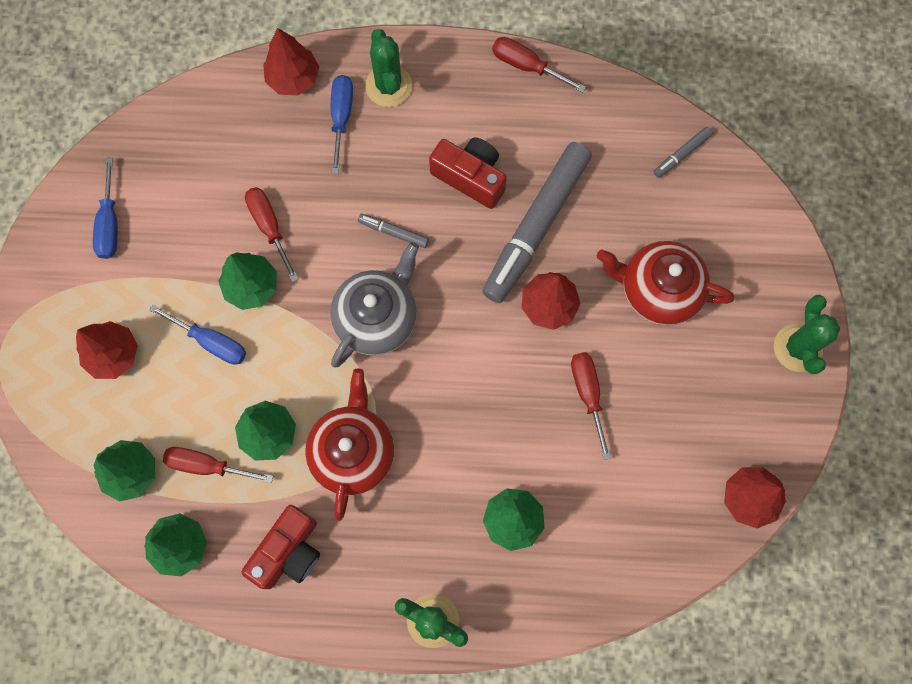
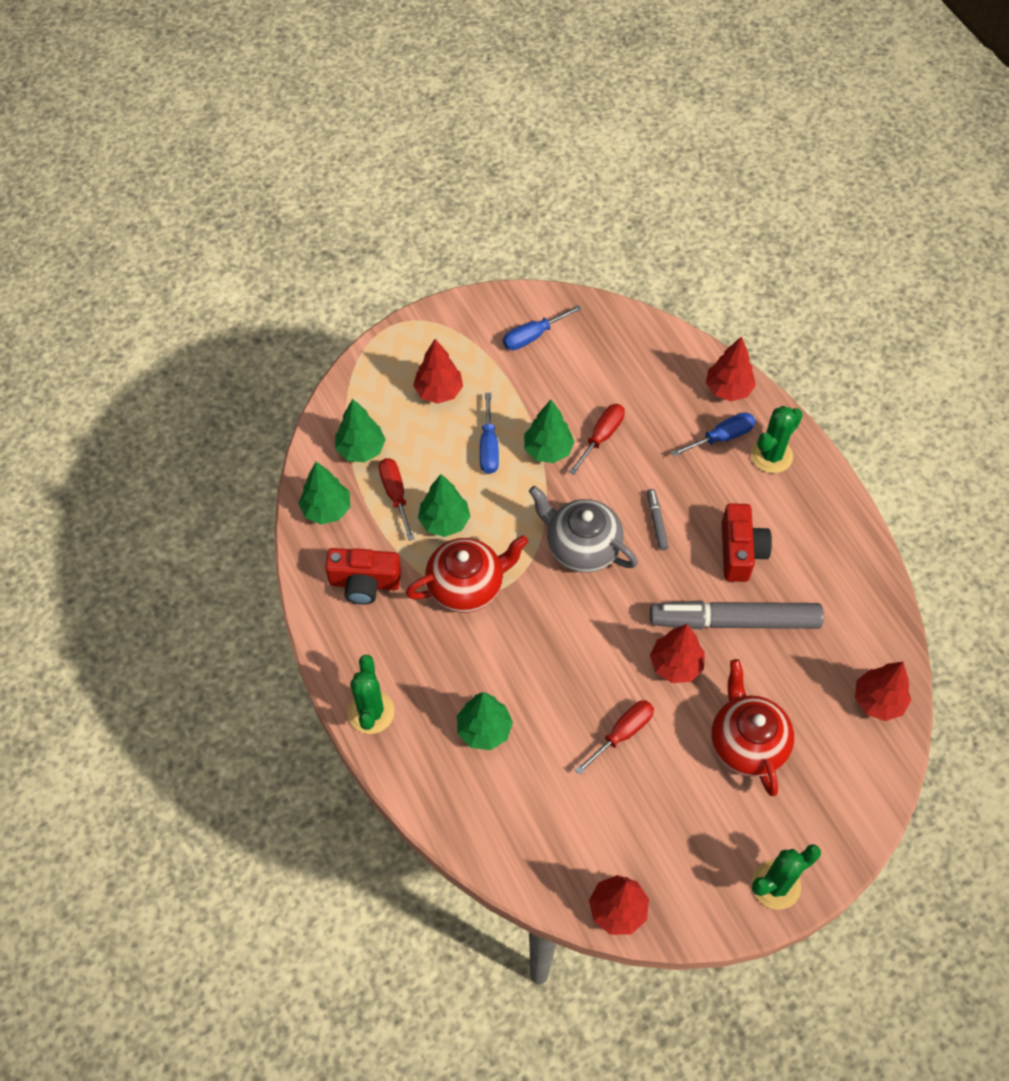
camera: 60 degrees right, 15 degrees down
(377, 317) = (581, 546): grey teapot -> grey teapot turned 150 degrees counterclockwise
(526, 66) = (863, 543): red screwdriver -> none
(681, 154) = (878, 701): grey marker -> red tree

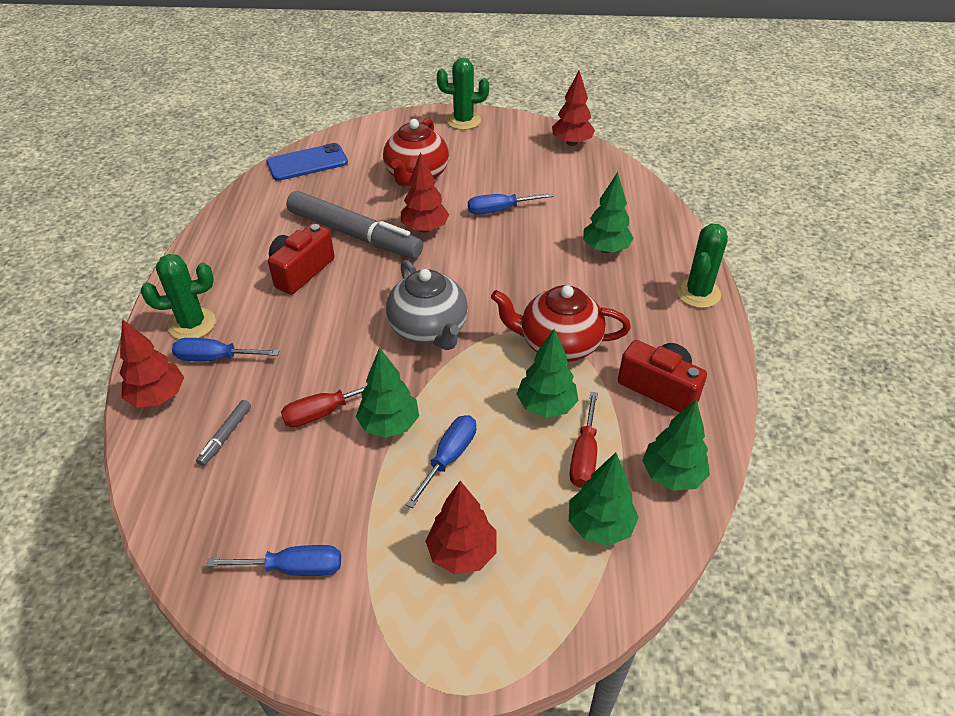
camera: 150 degrees left, 15 degrees down
(622, 733) = (499, 210): red screwdriver -> blue screwdriver
(656, 522) = (346, 319): grey marker -> grey marker (225, 436)
(878, 701) = (307, 163): red tree -> blue phone

